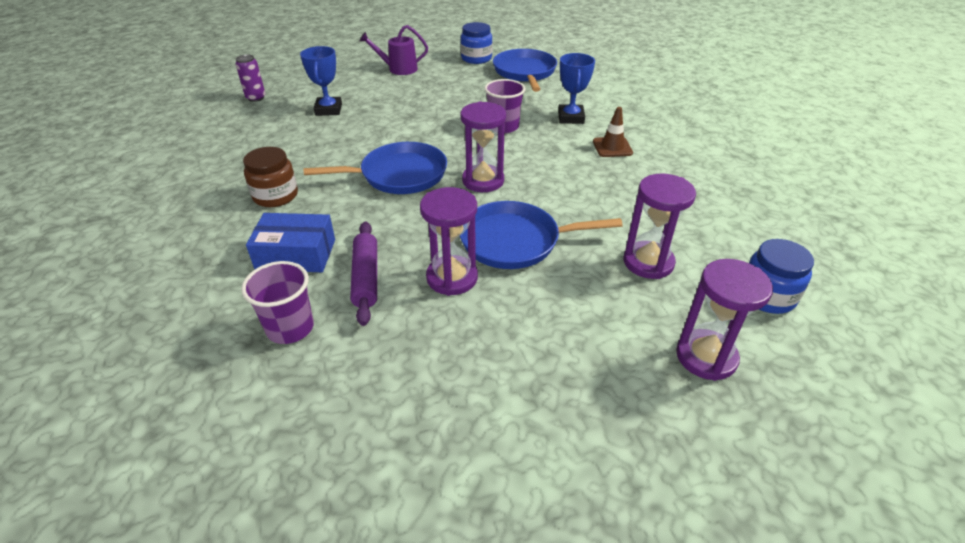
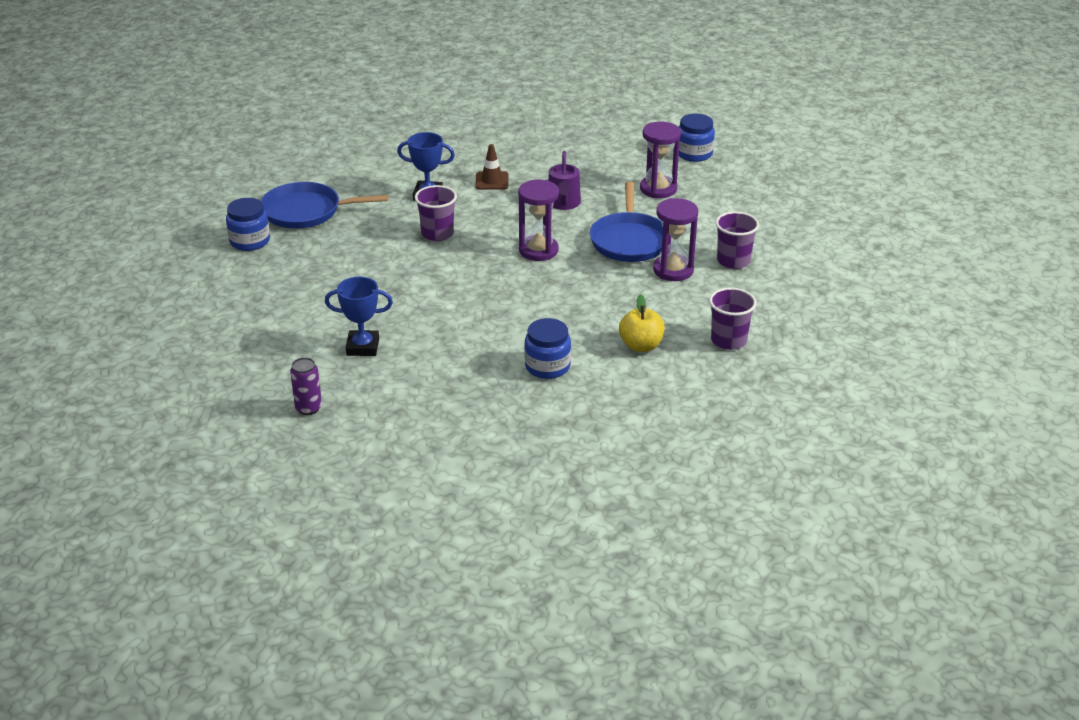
camera: 85 degrees left, 5 degrees down
(275, 196) = (547, 366): brown jar -> blue jar
(296, 254) = (641, 346): blue box -> yellow apple
(366, 278) = (672, 309): purple rolling pin -> none
(398, 69) = (259, 299): purple watering can -> purple watering can (563, 204)
(399, 175) = (520, 295): blue pan -> none
(480, 335) = (733, 261): none -> purple cup
(706, 357) = (748, 184): purple hourglass -> none

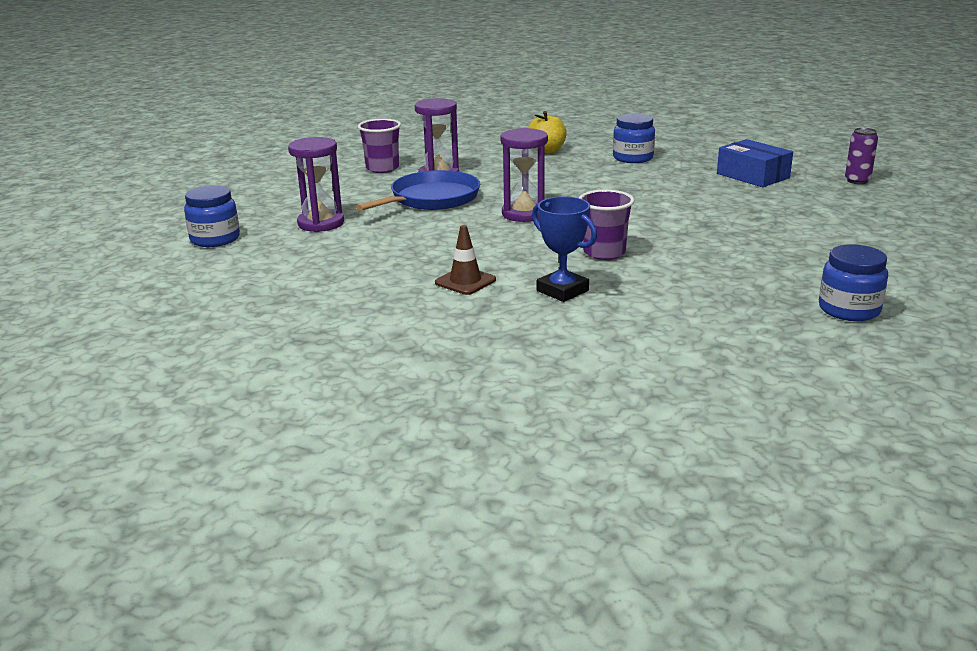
camera: 140 degrees left, 10 degrees down
(306, 211) = (744, 321): blue pan -> none
(362, 347) = (778, 199): blue trophy -> none
(410, 378) = (753, 176): none -> blue box
(563, 204) = (432, 239): purple watering can -> none
(728, 340) = (481, 140): purple cup -> none

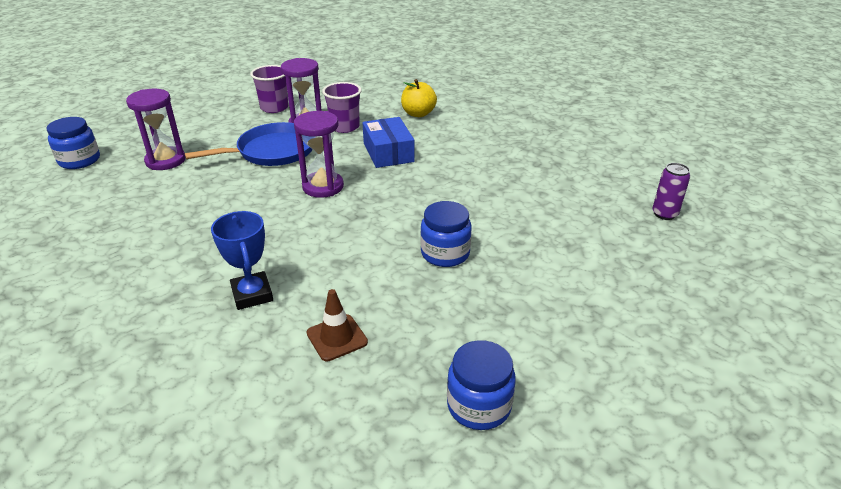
camera: 20 degrees right, 10 degrees up
(465, 281) = (191, 259): brown traffic cone -> brown traffic cone (337, 338)
(604, 253) = (336, 254): purple cup -> purple cup (344, 127)
(633, 158) = (481, 137): blue jar -> blue jar (445, 253)
(753, 176) = (567, 183): blue box -> blue box (388, 152)

